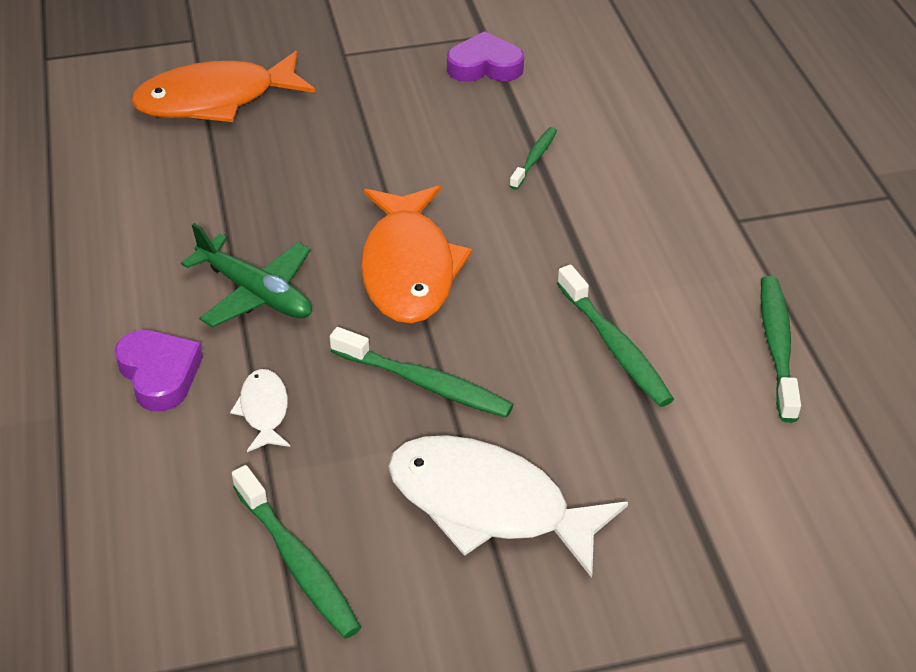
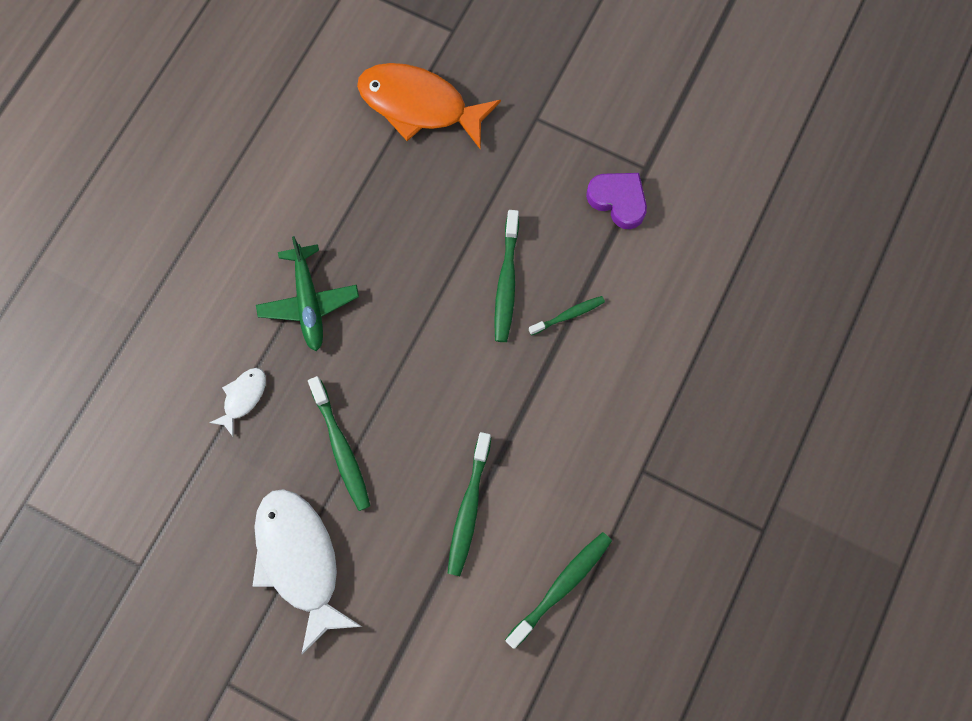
camera: 40 degrees right, 30 degrees up
(159, 374) = (211, 326): purple heart -> none
(297, 562) = (179, 515): green toothbrush -> green toothbrush (506, 282)
(409, 269) = (408, 351): orange fish -> none

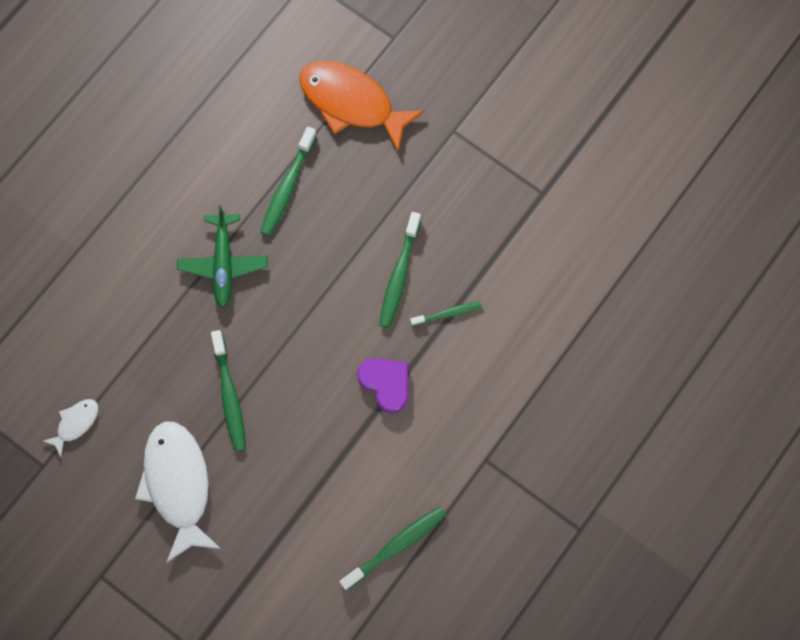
camera: 10 degrees right, 0 degrees up
(243, 397) = (153, 337): white fish -> white fish (75, 423)
(468, 508) = (329, 466): green toothbrush -> green toothbrush (287, 187)
(618, 201) = (512, 218): purple heart -> purple heart (386, 384)

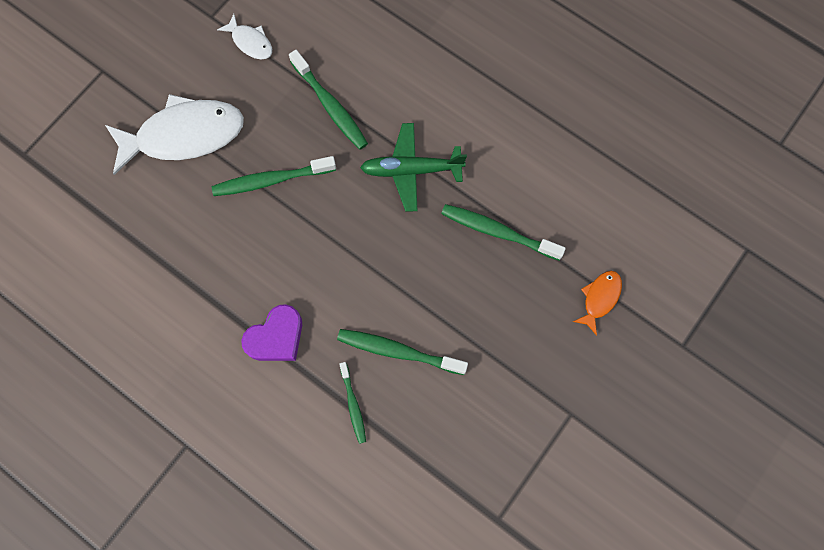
camera: 90 degrees right, 0 degrees up
(351, 103) = (599, 298): orange fish -> orange fish, size x0.47
(396, 546) = (102, 348): green toothbrush -> green toothbrush (330, 106)

